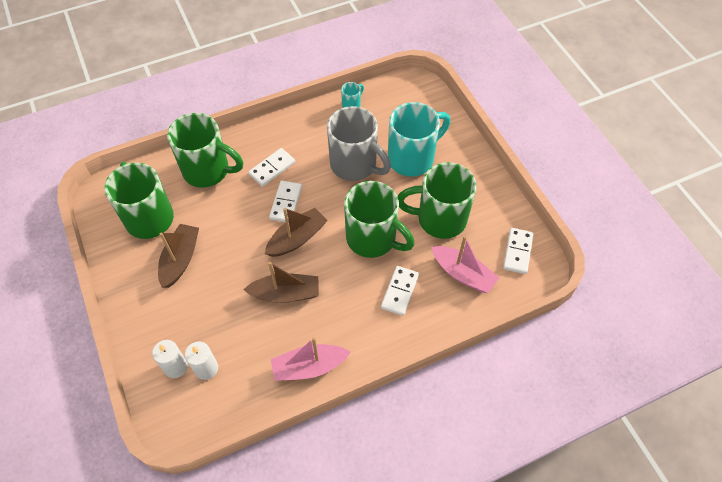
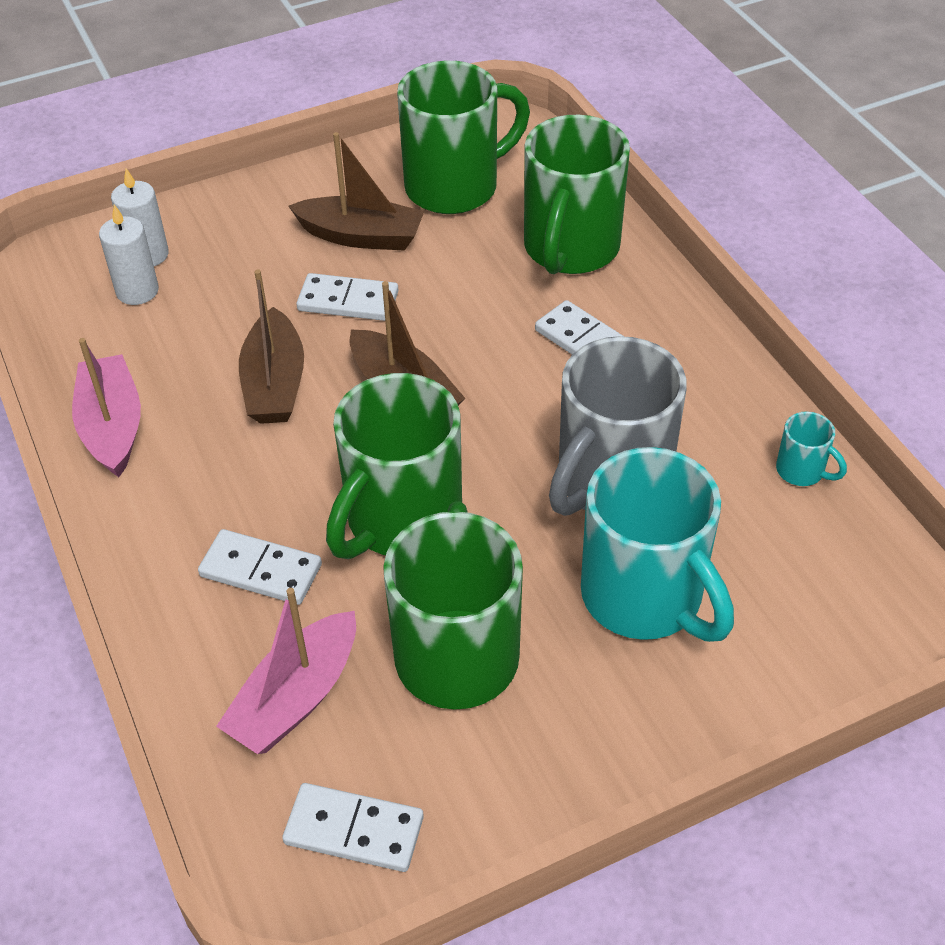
camera: 90 degrees right, 10 degrees down
(286, 203) = (495, 369): white domino -> white domino (348, 301)

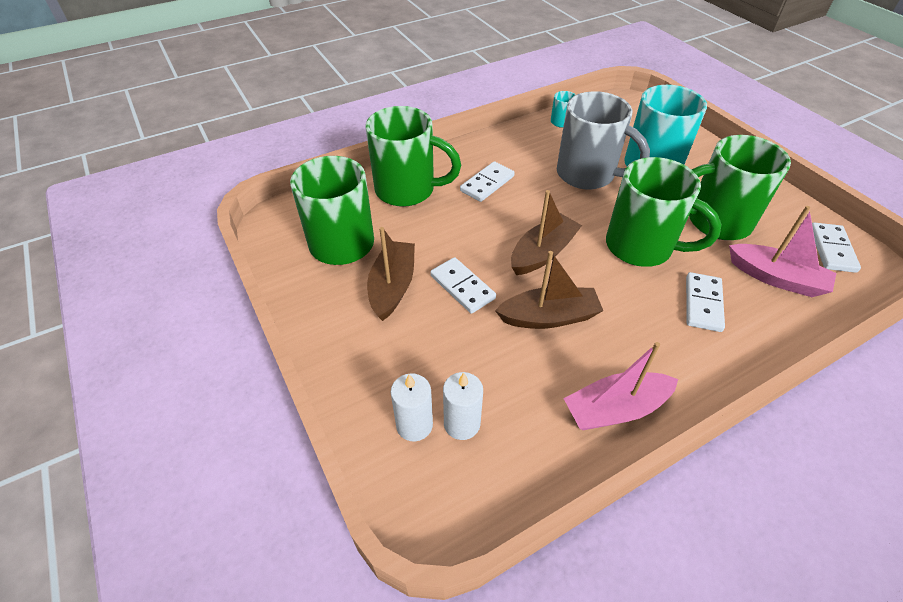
camera: 95 degrees left, 0 degrees up
(348, 301) = (462, 287): white domino -> white domino turned 45 degrees counterclockwise

